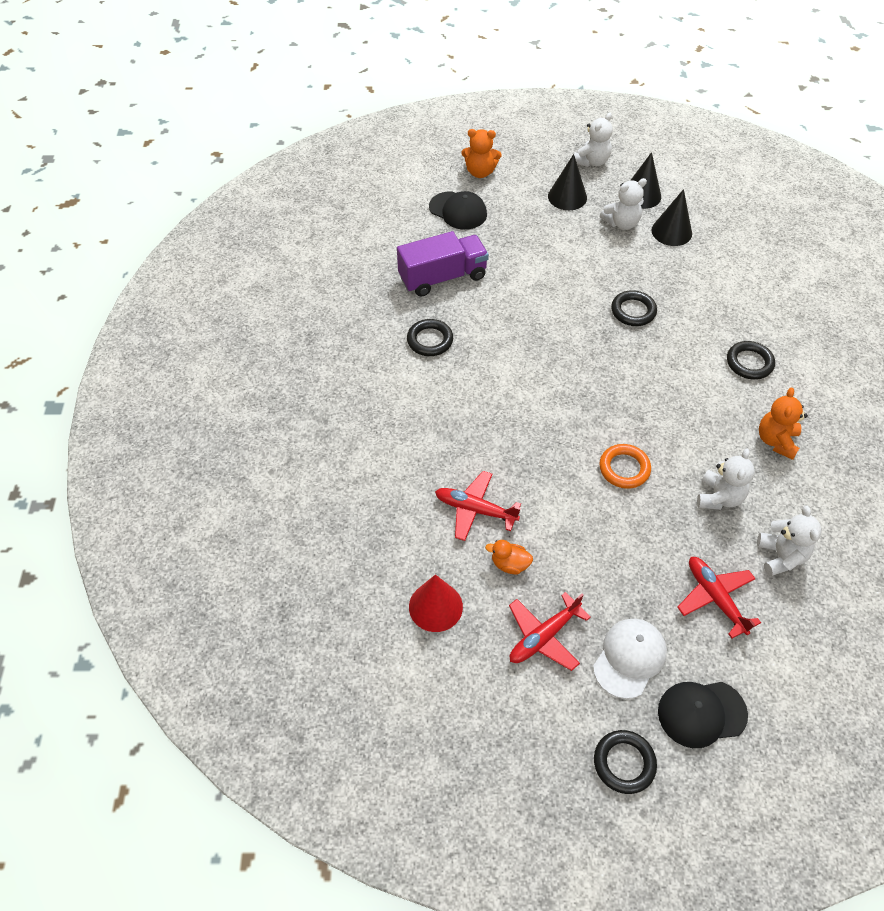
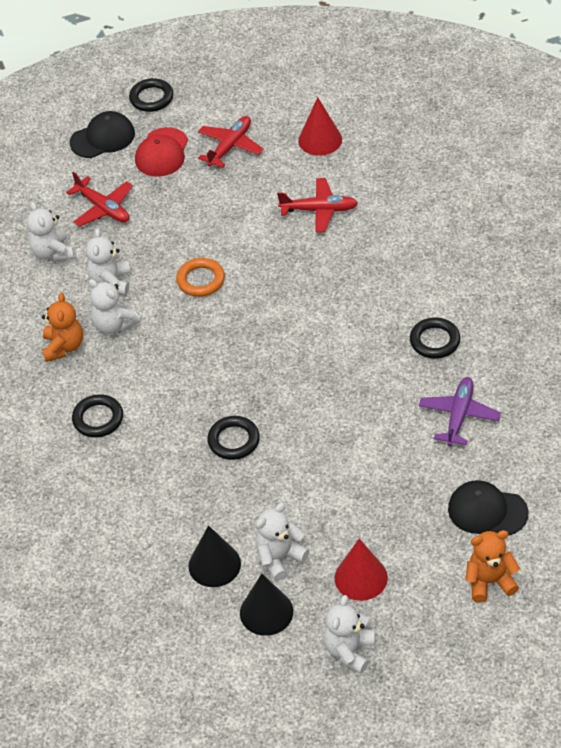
camera: 165 degrees right, 5 degrees down
(442, 277) = (459, 415): purple truck -> purple plane
(509, 564) = (274, 182): orange duck -> none
(567, 197) = (361, 577): black cone -> red cone
(629, 658) = (162, 153): white cap -> red cap
(722, 448) = (114, 325): none -> white teddy bear

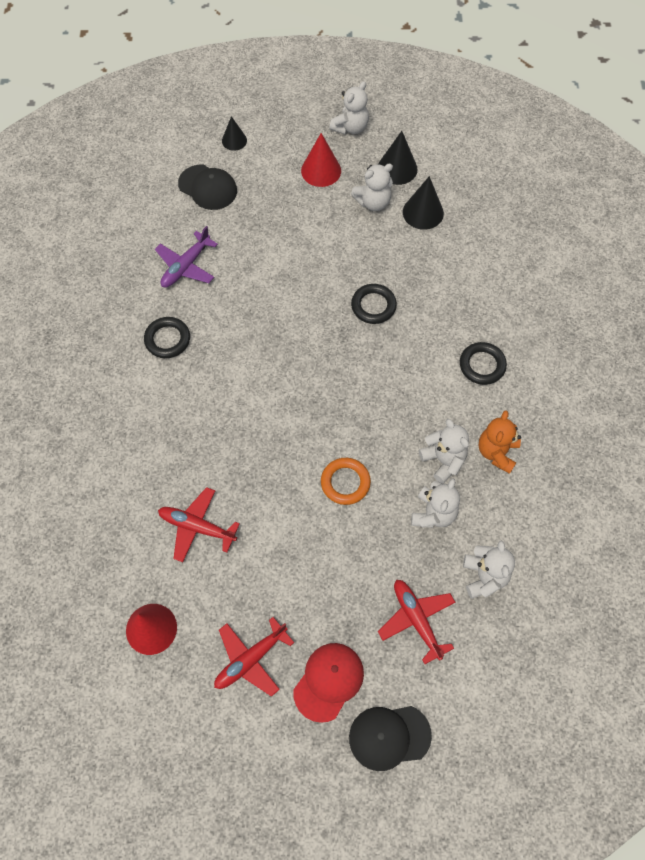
camera: 165 degrees left, 15 degrees up
(151, 98) = (312, 785): black ring -> none
(489, 582) = (234, 140): orange teddy bear -> black cone

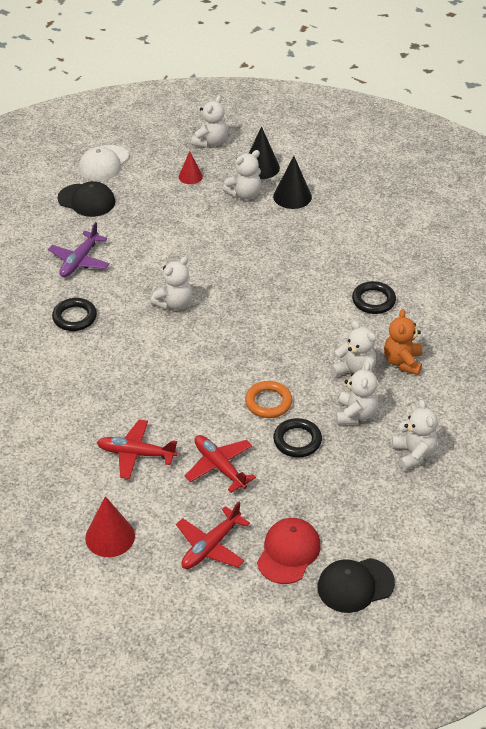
camera: 10 degrees left, 20 degrees down
(234, 140) = (103, 163): black cone -> white cap
(272, 337) = (174, 303): none -> white teddy bear
(321, 170) = (190, 176): red cone -> red cone, size x0.64
(373, 306) = (263, 269): black ring -> black ring (297, 440)
(416, 619) = (359, 494): red plane -> red plane (219, 466)

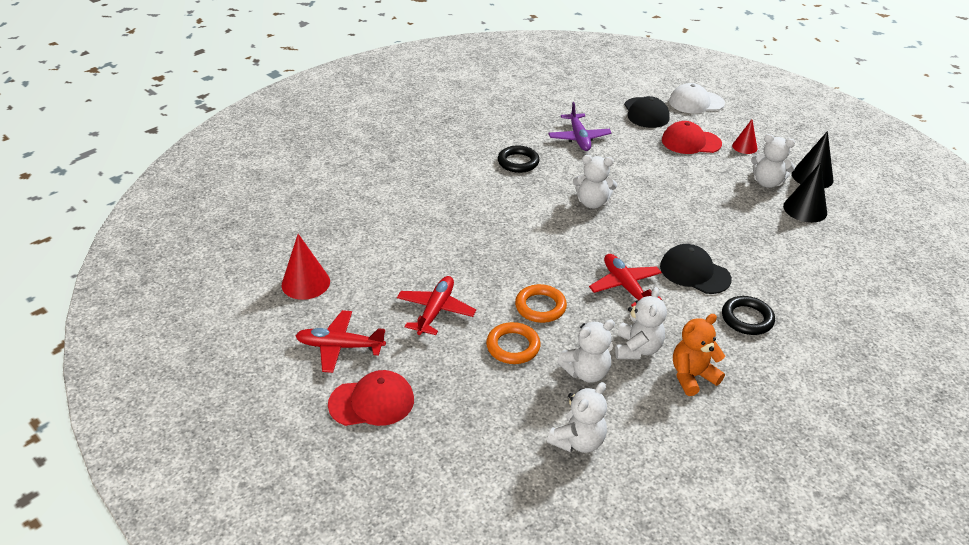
camera: 55 degrees right, 5 degrees down
(79, 261) = (579, 138): purple plane -> purple plane turned 90 degrees counterclockwise
(136, 454) = (406, 257): red plane -> red plane (625, 286)
(153, 201) = (690, 142): none -> red cap
(210, 142) = (799, 139): white teddy bear -> none
(297, 440) = (513, 346): black ring -> orange ring
(355, 585) = (367, 471): black cap -> black cap (694, 272)

